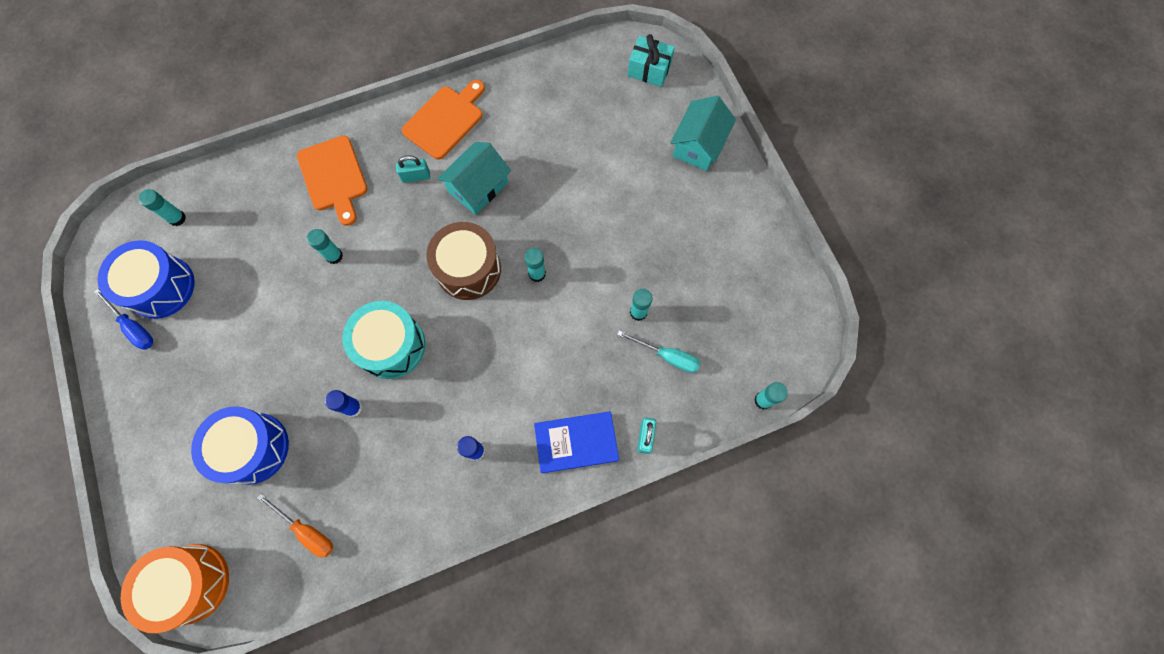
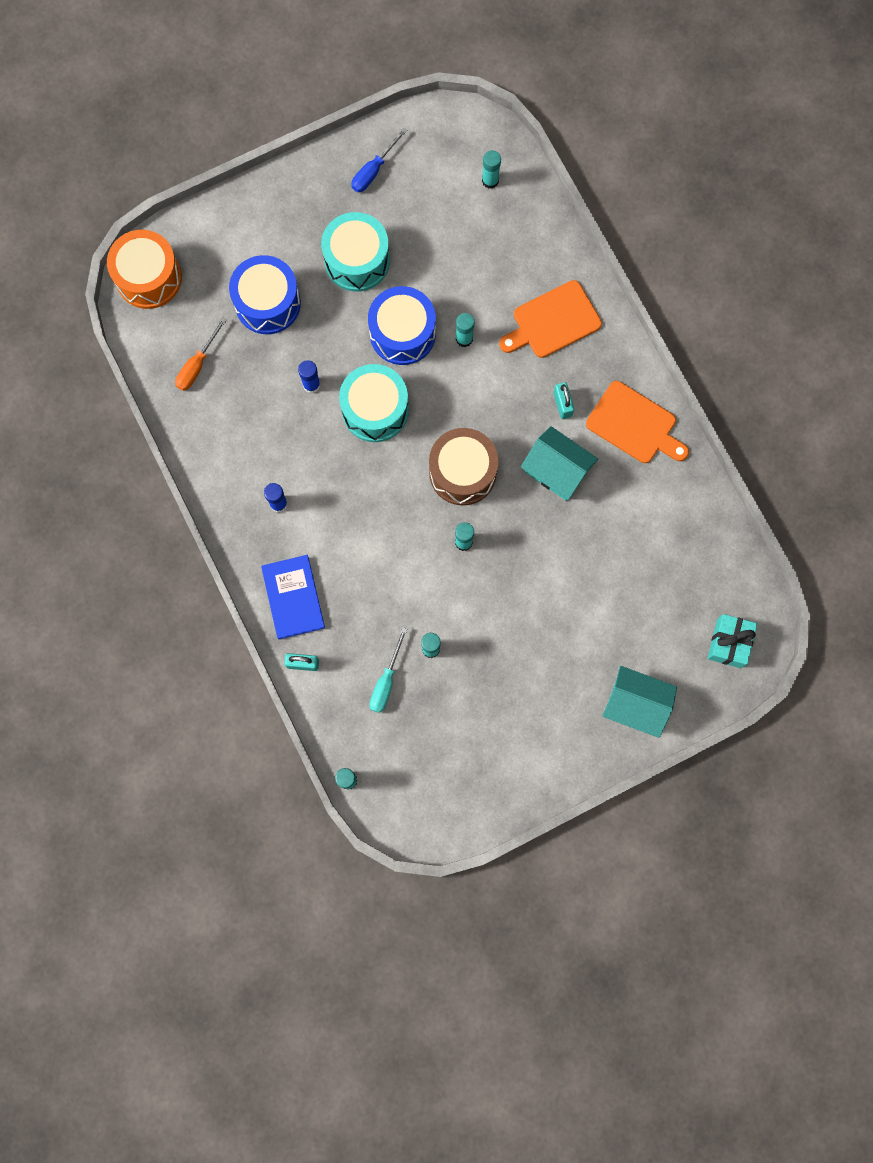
camera: 85 degrees right, 5 degrees up
(161, 287) = (416, 184): blue drum -> blue drum (402, 333)
(228, 351) = (357, 260): none -> turquoise drum

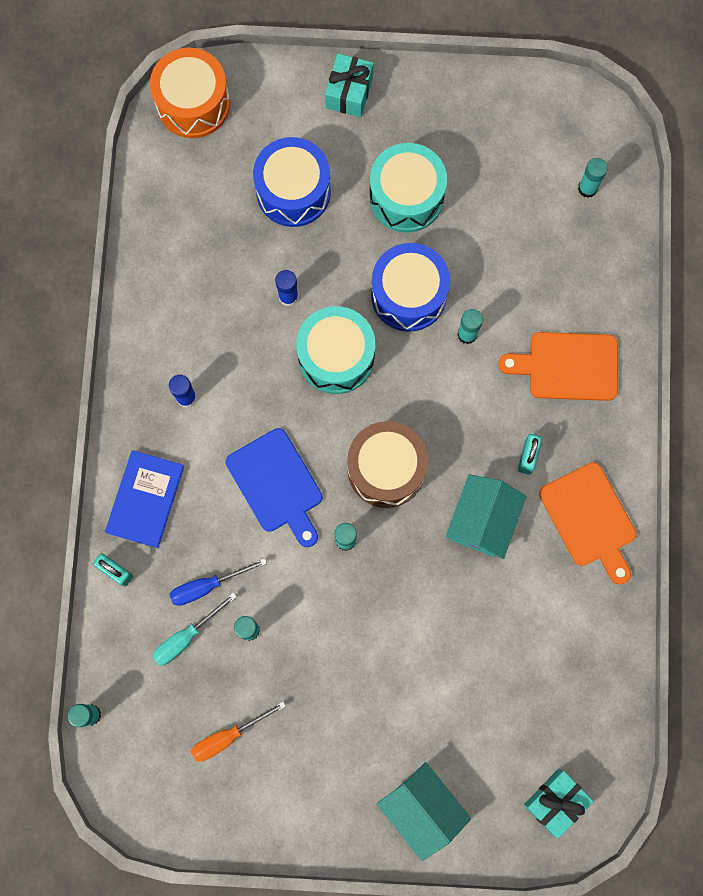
camera: 30 degrees right, 0 degrees up
(197, 365) = (189, 215): orange screwdriver -> orange screwdriver (228, 736)
(266, 204) = (349, 92): none -> turquoise gift
(373, 170) = (476, 115): blue screwdriver -> blue screwdriver (207, 586)
(387, 530) = (277, 484): none -> blue cutting board
(557, 470) = (482, 520): turquoise house -> turquoise house turned 45 degrees clockwise

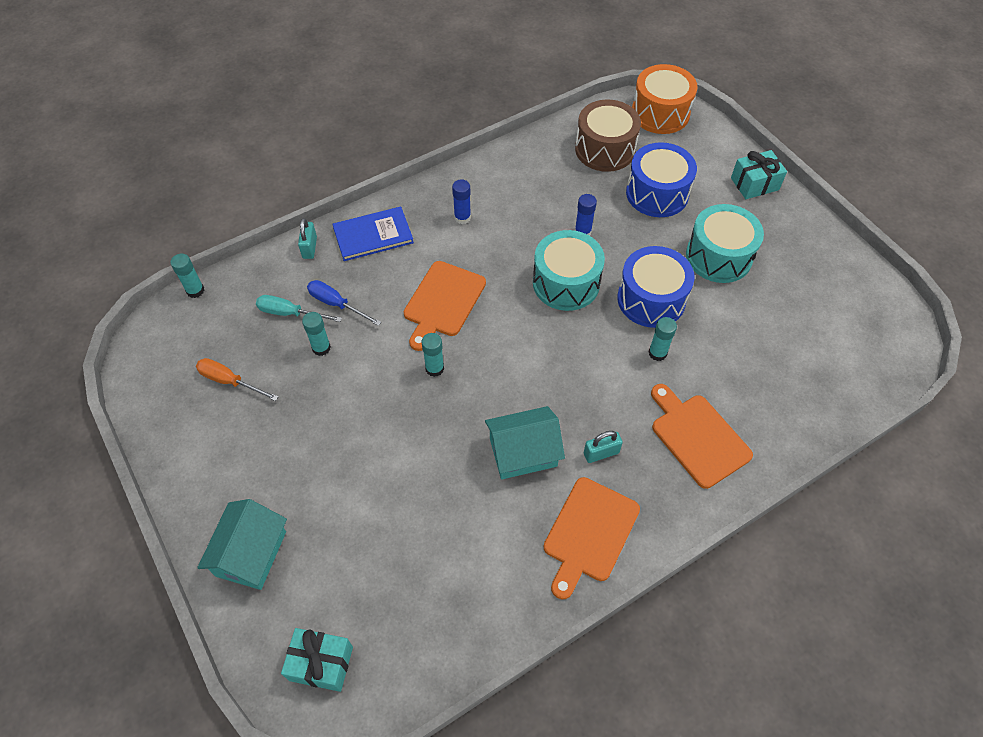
camera: 55 degrees right, 20 degrees down
(277, 484) = (443, 302): blue cutting board -> orange cutting board
(386, 469) = (510, 362): brown drum -> brown drum (605, 149)
(587, 188) = (845, 364): turquoise glue stick -> none

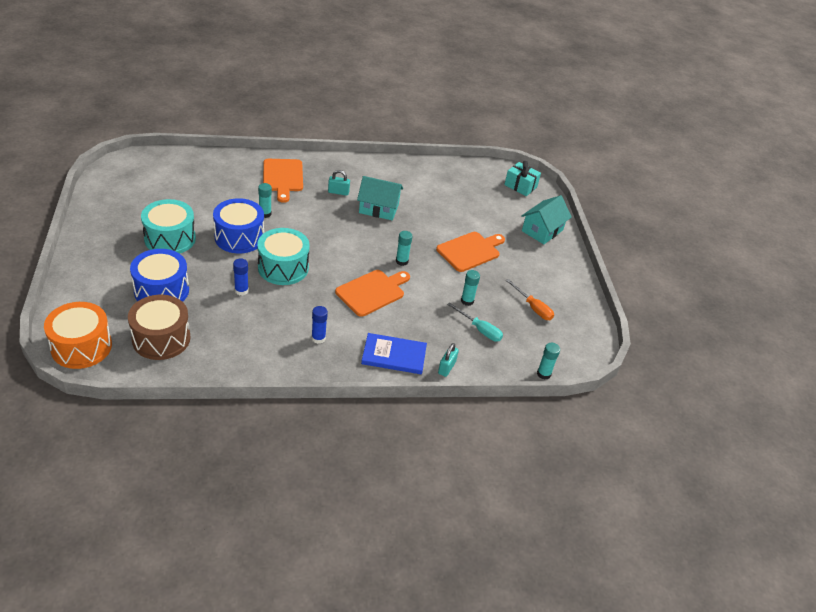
camera: 160 degrees left, 15 degrees down
(336, 304) = (445, 321): blue screwdriver -> none
(589, 533) = (370, 172): orange cutting board -> orange cutting board (470, 251)
(754, 184) = (86, 265): turquoise gift -> none

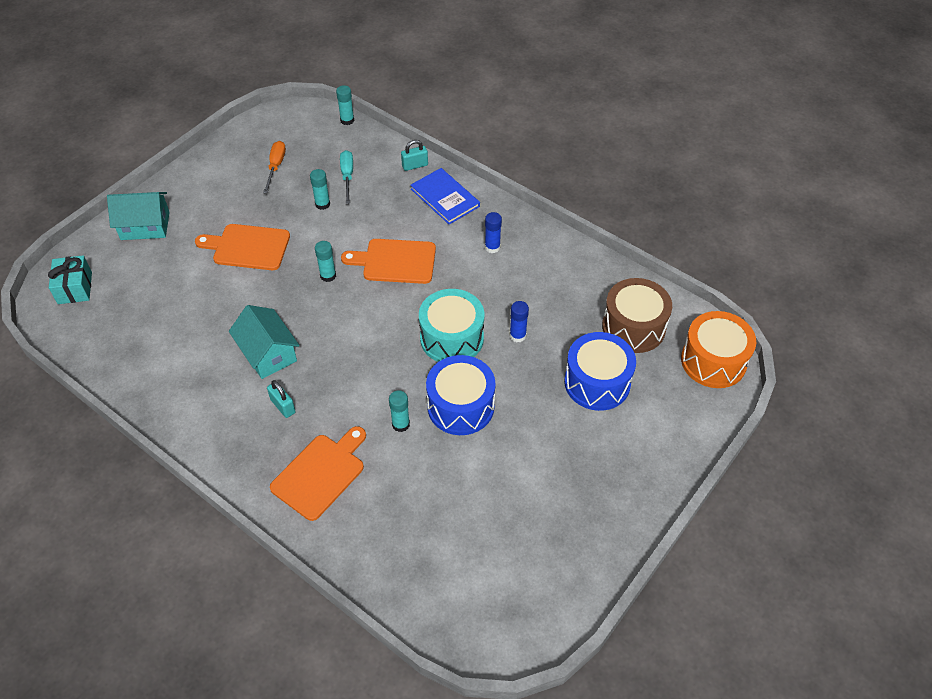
camera: 130 degrees left, 10 degrees up
(170, 239) = (539, 451): turquoise drum -> none

